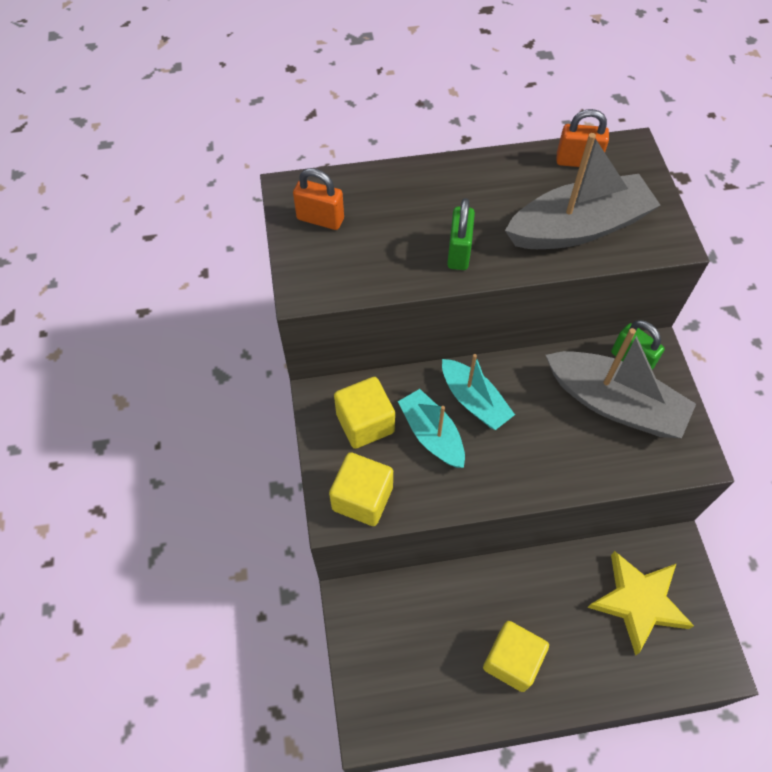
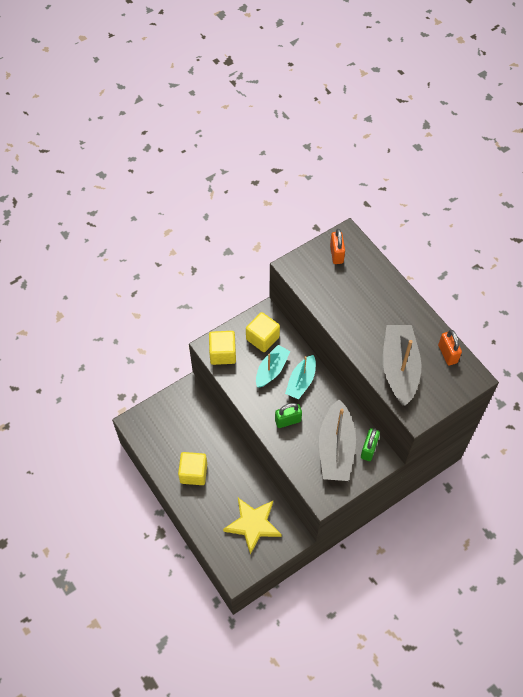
camera: 65 degrees right, 0 degrees up
(459, 252) = (351, 320): green padlock -> green padlock (288, 421)
(578, 228) = (399, 369): grey boat -> grey boat turned 135 degrees counterclockwise

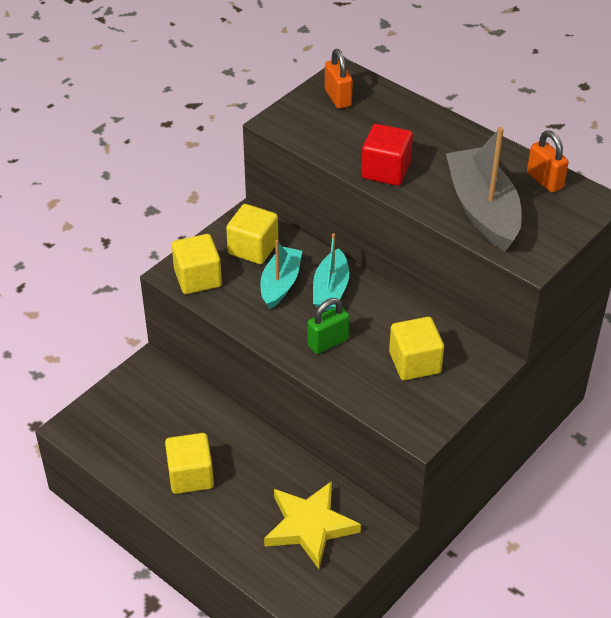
camera: 15 degrees left, 15 degrees down
(336, 448) = (414, 363): grey boat -> yellow cube
(348, 322) = (385, 171): none -> red cube
(369, 449) = (465, 353): green padlock -> none

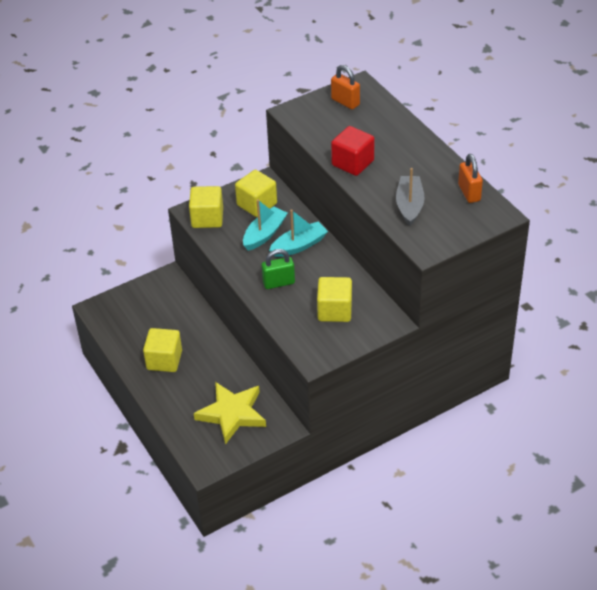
camera: 20 degrees right, 0 degrees up
(330, 289) = (299, 246): turquoise boat -> turquoise boat turned 150 degrees counterclockwise
(338, 98) = (345, 102): orange padlock -> orange padlock turned 45 degrees counterclockwise
(482, 210) = (409, 205): grey boat -> grey boat, size x0.62

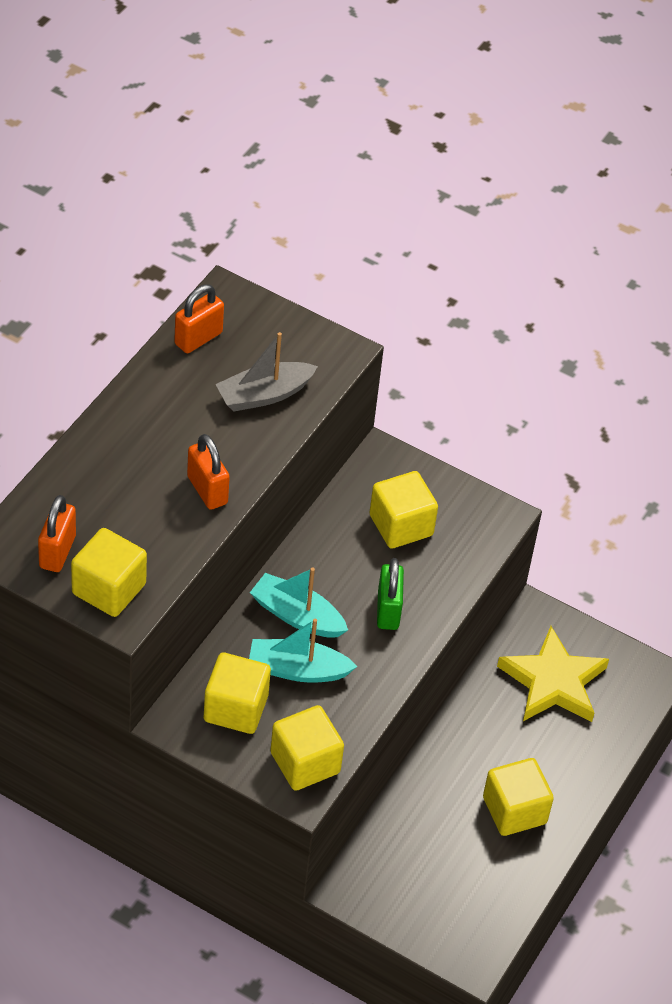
camera: 125 degrees left, 5 degrees up
(278, 283) = (388, 610): green padlock -> green padlock turned 45 degrees clockwise
(310, 112) = (109, 589): none -> yellow cube
(352, 163) = (207, 490): red cube -> orange padlock

